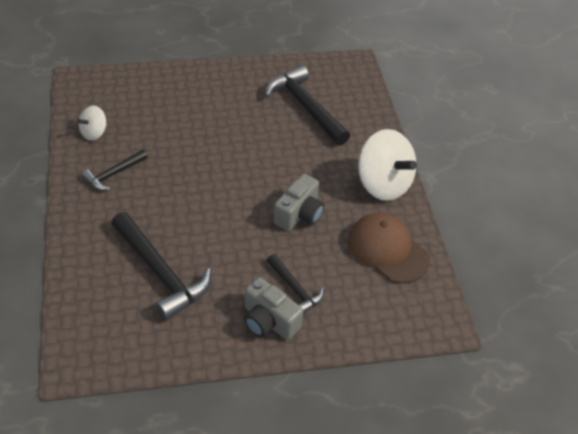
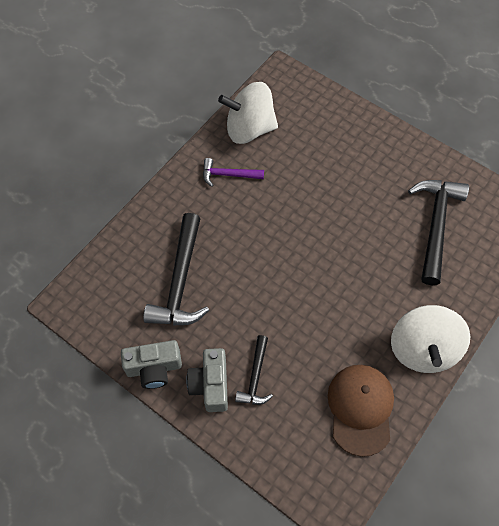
camera: 50 degrees right, 15 degrees up
(94, 133) = (249, 129): white spinning top -> white spinning top, size x1.96
(113, 174) = (228, 175): black hammer -> purple hammer
(299, 214) = (325, 318): grey camera -> grey camera (154, 368)

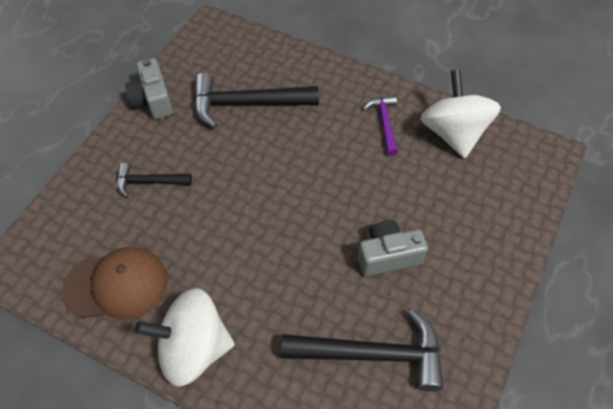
camera: 80 degrees right, 5 degrees down
(210, 385) = (138, 146): grey camera -> grey camera (388, 256)

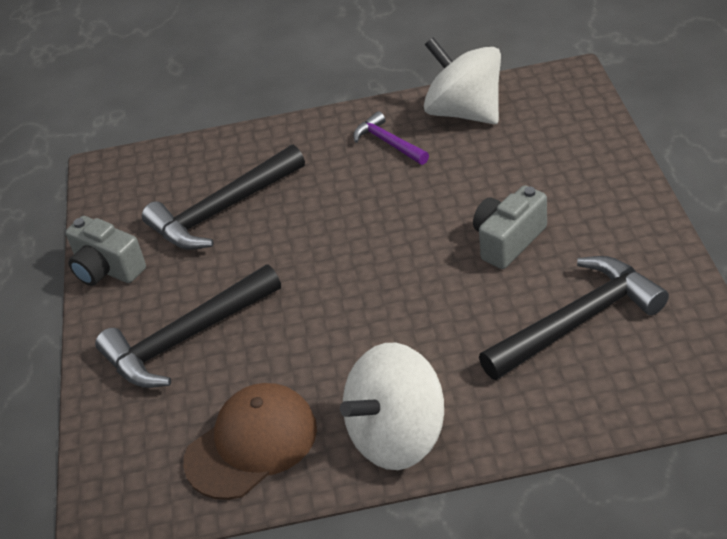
camera: 30 degrees left, 15 degrees down
(148, 182) = (185, 339): black hammer -> black hammer, size x1.82

